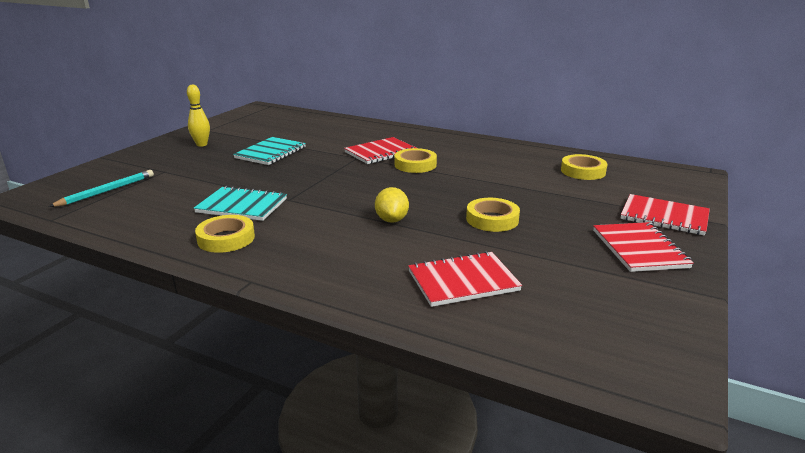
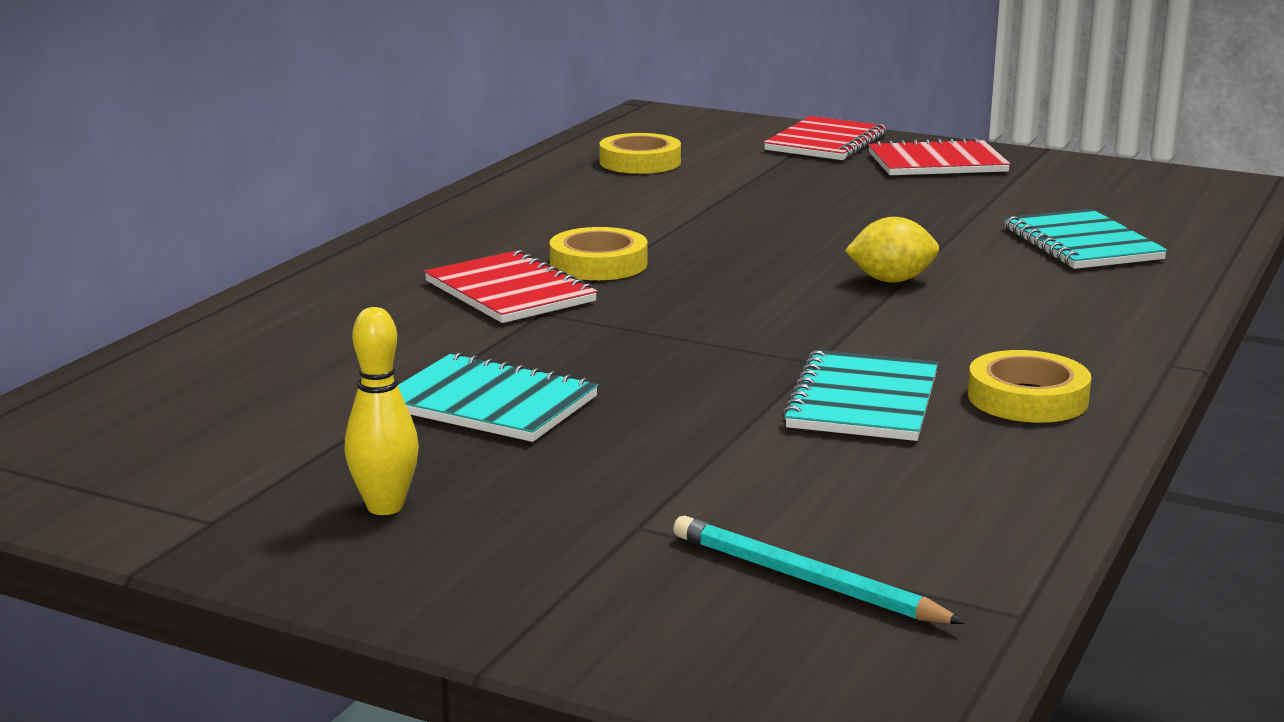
camera: 90 degrees left, 5 degrees down
(463, 281) = (1082, 244): red notebook -> turquoise notebook
(492, 219) = (866, 222): yellow tape -> none

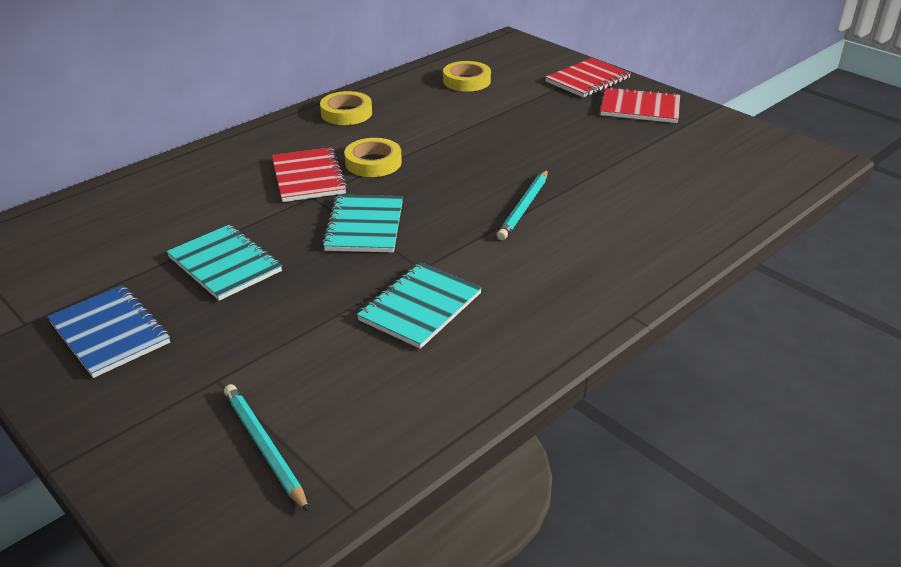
camera: 20 degrees right, 15 degrees up
(385, 507) = (109, 333): yellow bowling pin -> blue notebook
(891, 280) = (524, 207): yellow lemon -> turquoise pencil
(1027, 398) = (516, 326): yellow tape -> yellow tape (346, 113)
(1082, 244) = (668, 196): turquoise notebook -> turquoise notebook (365, 226)

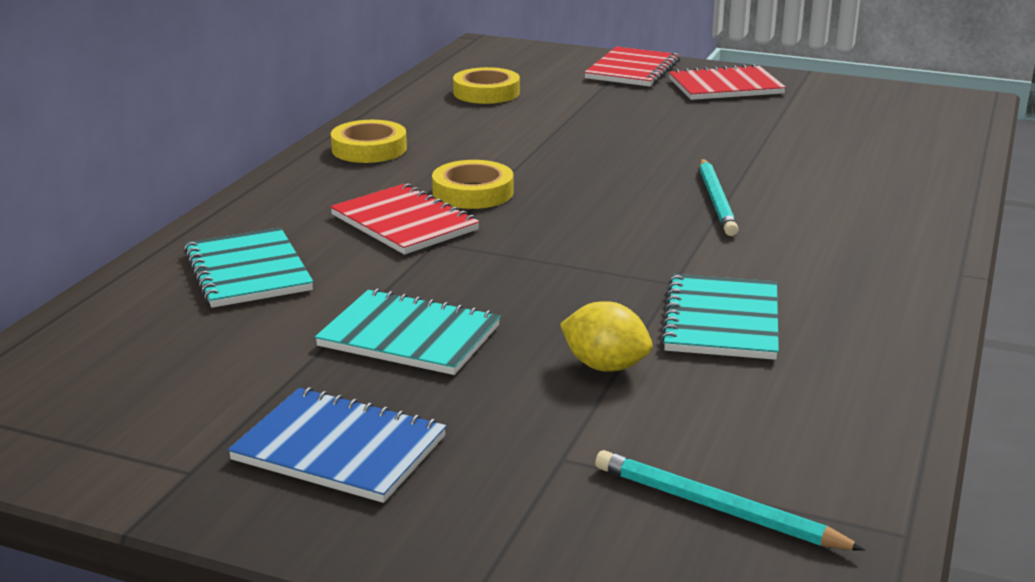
camera: 25 degrees left, 10 degrees down
(311, 320) = (605, 366): none -> yellow lemon
(365, 226) = (547, 257): turquoise notebook -> turquoise notebook (248, 271)

